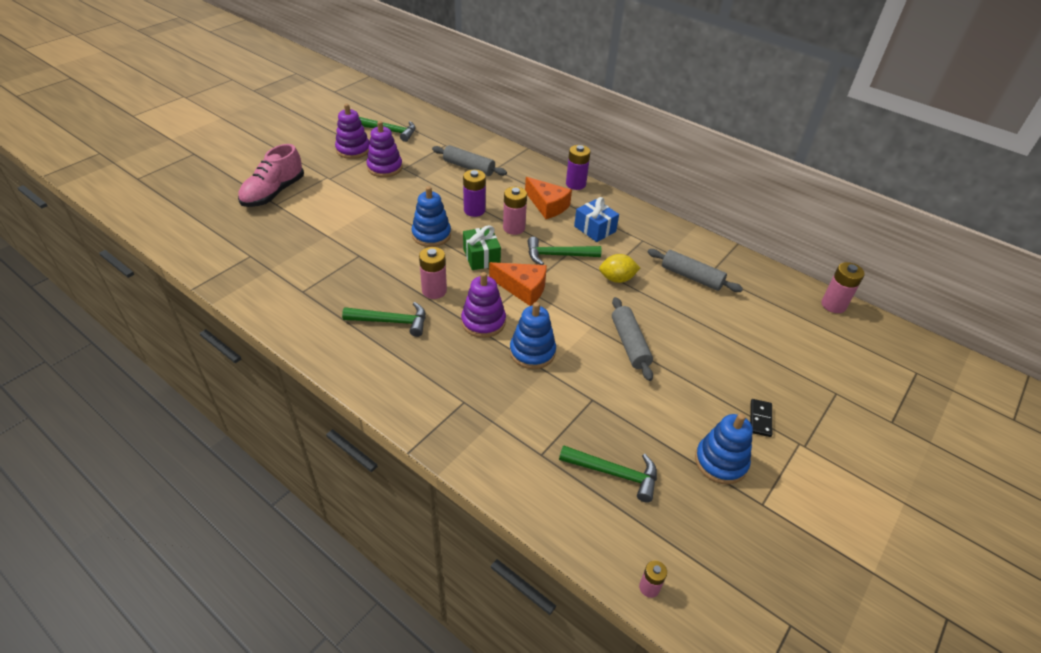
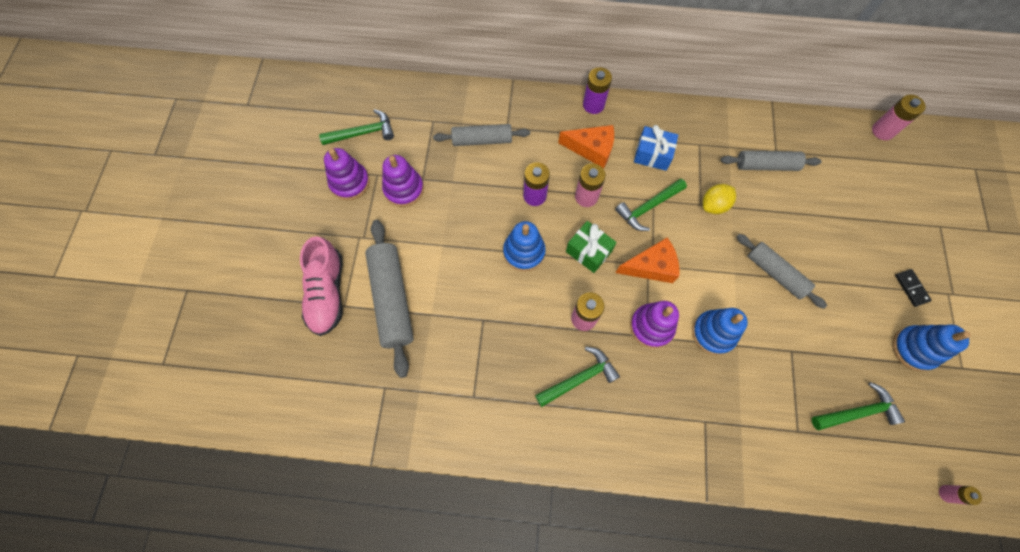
camera: 30 degrees left, 25 degrees up
(310, 215) = (392, 299): none -> grey rolling pin

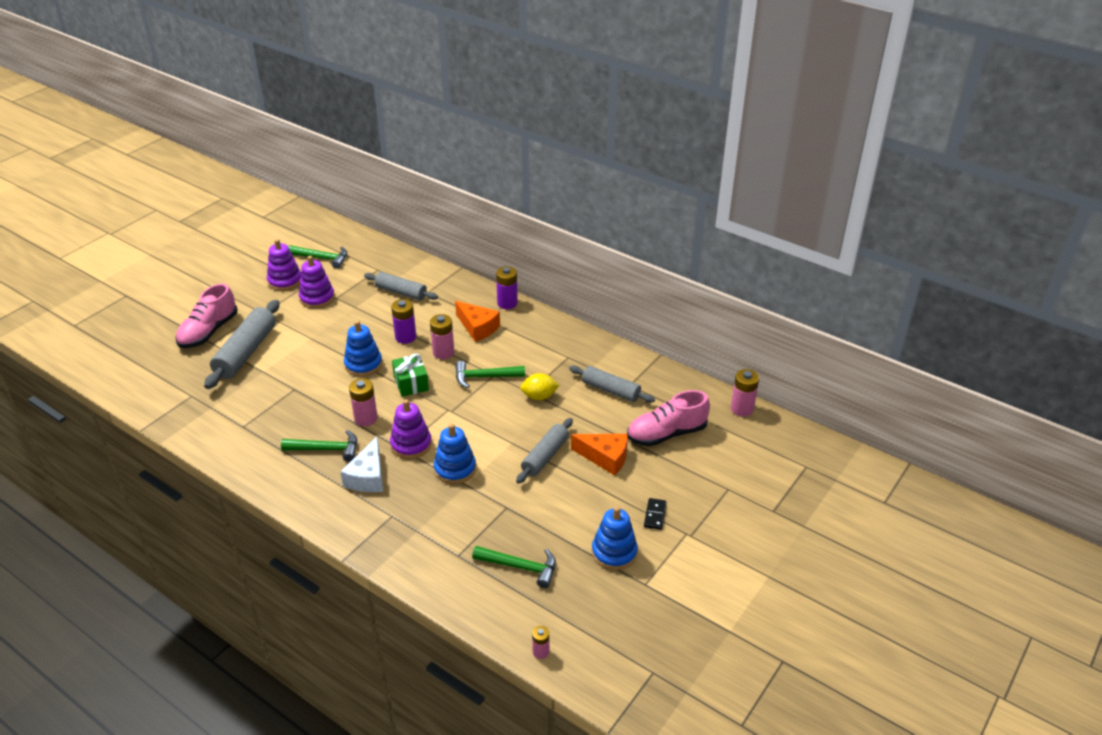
camera: 30 degrees right, 30 degrees down
(645, 388) = (368, 477): none -> white cheese
(651, 266) = (449, 411): orange cheese -> orange cheese (605, 457)
(652, 155) = (522, 348): blue gift -> none
(775, 273) = (545, 456): grey rolling pin -> grey rolling pin turned 45 degrees clockwise
(849, 192) = (666, 434): none -> pink shoe

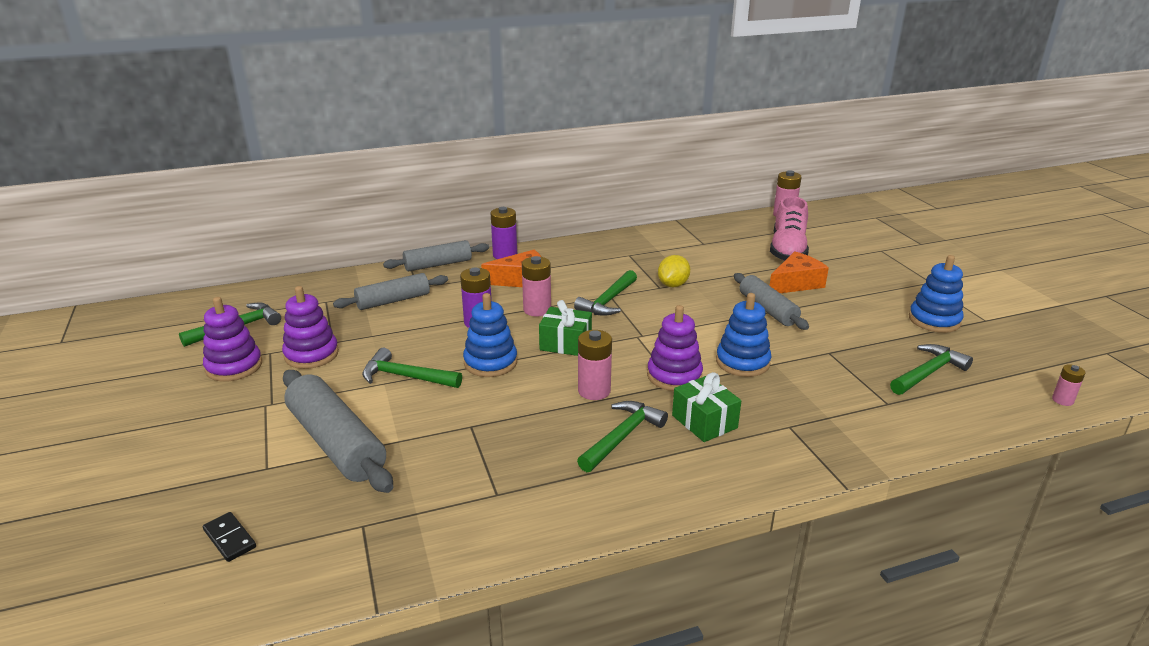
camera: 55 degrees left, 10 degrees down
(208, 332) = (236, 463): pink shoe -> none
(323, 342) = (406, 377): none -> green hammer
(368, 477) = (704, 421): white cheese -> green gift
(611, 390) = (702, 252): grey rolling pin -> grey rolling pin (438, 264)
(655, 515) = (894, 287): black domino -> black domino (229, 539)

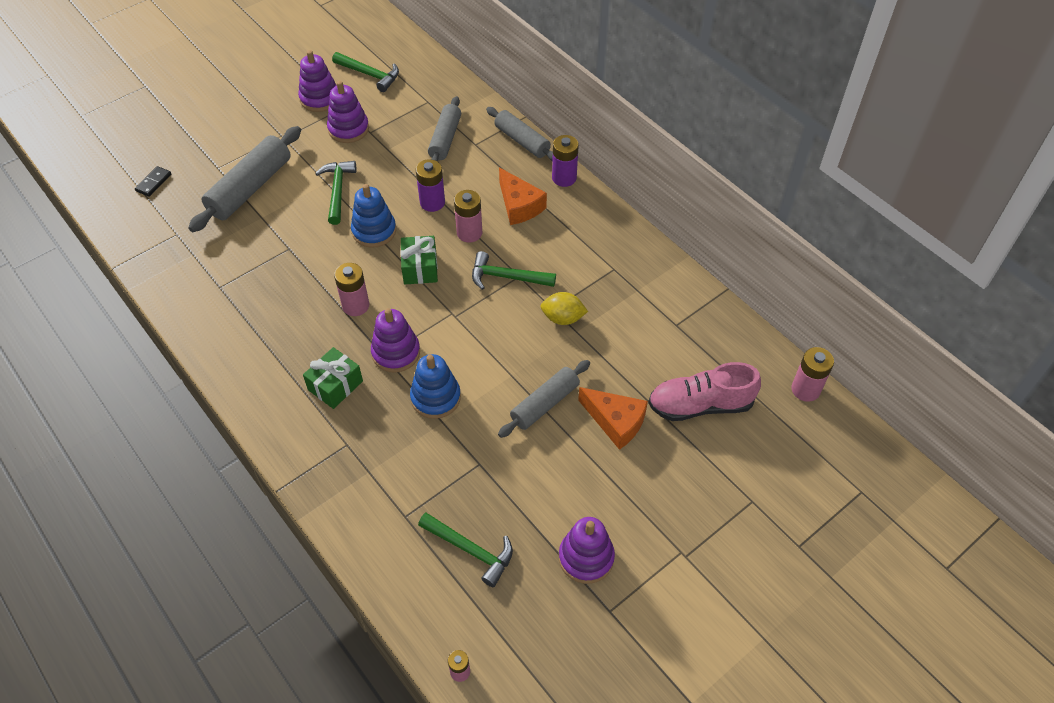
camera: 70 degrees right, 25 degrees up
(393, 301) = (445, 139): grey rolling pin -> grey rolling pin turned 60 degrees clockwise
(622, 437) = (300, 338): green hammer -> none
(934, 320) = (586, 557): blue stacking toy -> purple stacking toy

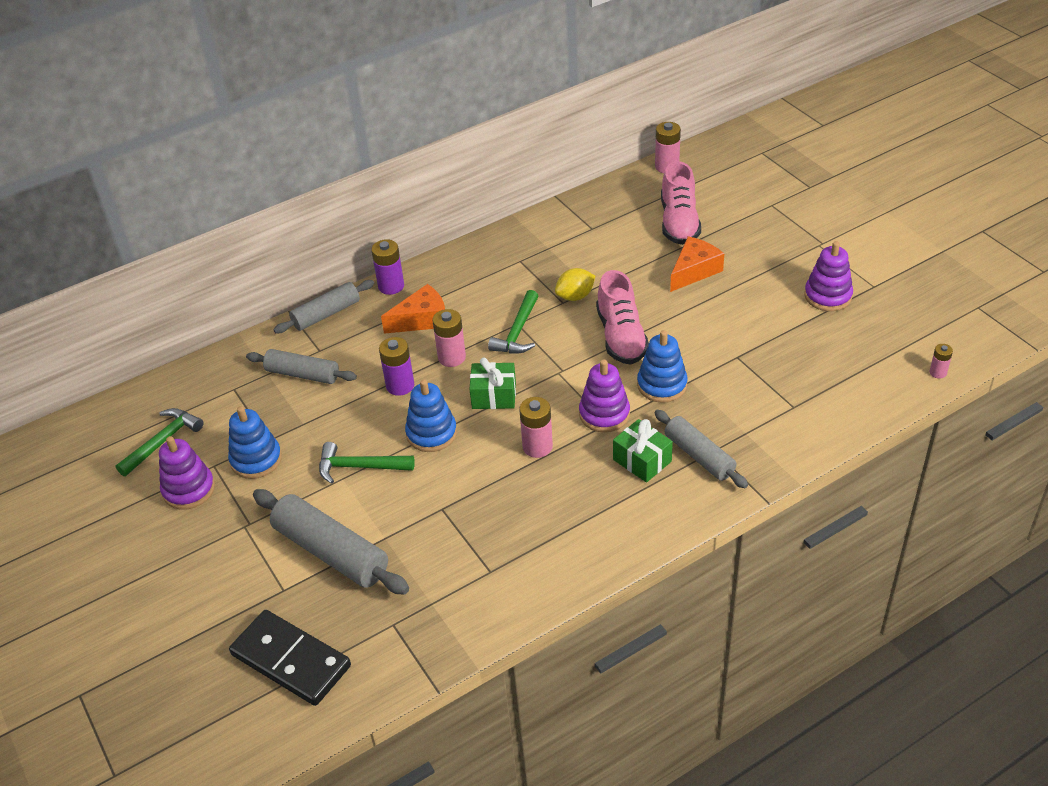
camera: 80 degrees left, 10 degrees down
(153, 182) = (290, 660): black domino -> black domino, size x2.30
(348, 129) = (256, 460): purple stacking toy -> blue stacking toy
(470, 550) = (825, 364): green hammer -> none
(504, 360) = (621, 337): none -> pink shoe
(545, 404) = (673, 312): grey rolling pin -> grey rolling pin (699, 456)
(563, 318) = (575, 296): yellow lemon -> yellow lemon turned 45 degrees clockwise

